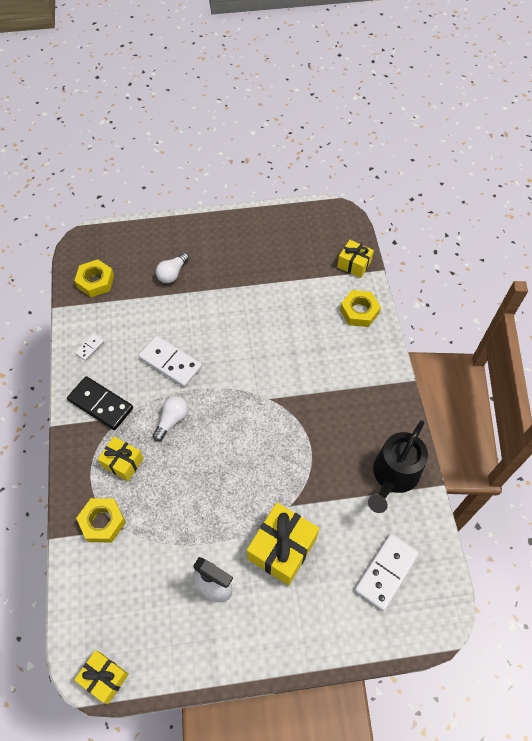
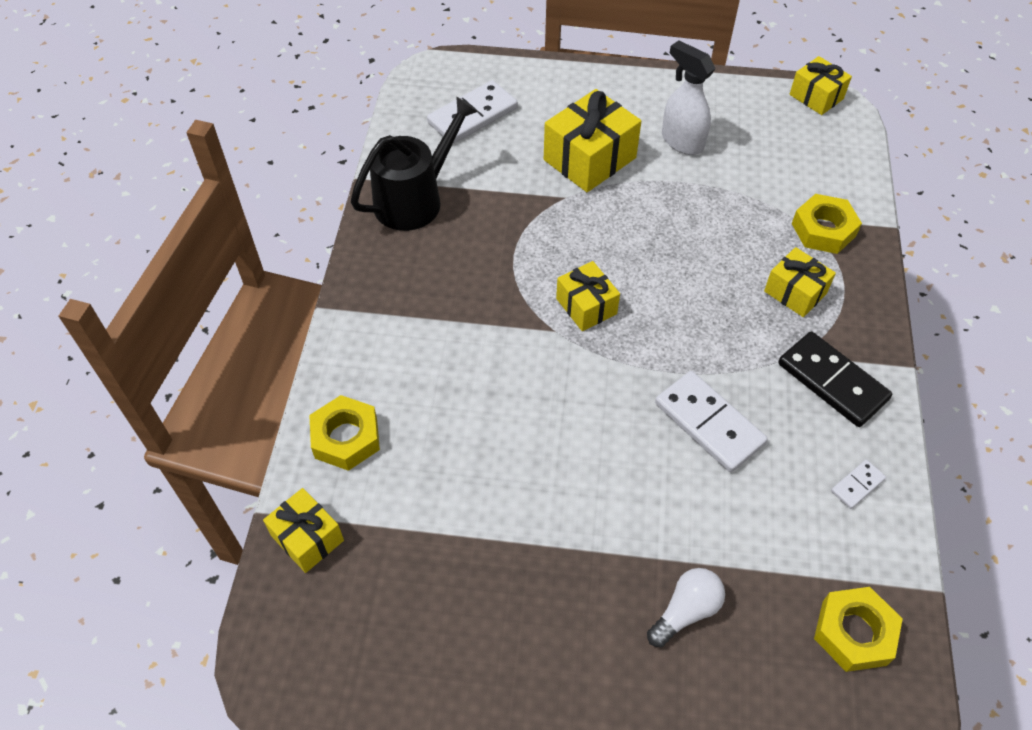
camera: 165 degrees left, 5 degrees down
(172, 420) = (715, 333): white light bulb -> none
(254, 419) = (586, 306): none -> yellow gift

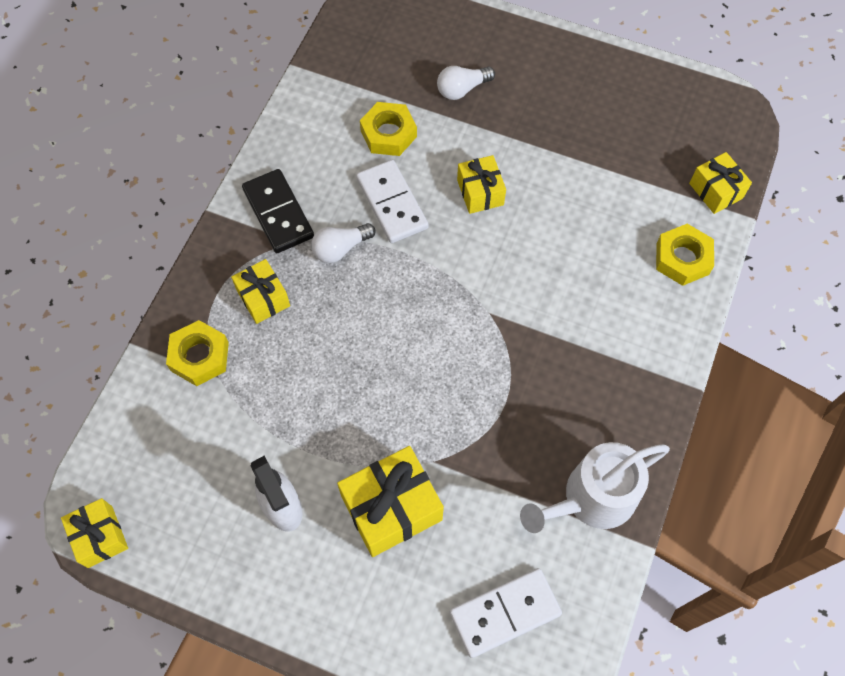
camera: 165 degrees left, 10 degrees up
(414, 199) = (592, 498): black watering can -> white watering can
(586, 306) = (454, 329): yellow gift -> yellow gift (480, 192)
(742, 359) = (340, 248): none -> white light bulb
(854, 632) = (360, 55): yellow nut -> yellow nut (388, 134)
(857, 485) = (305, 136): white domino -> none

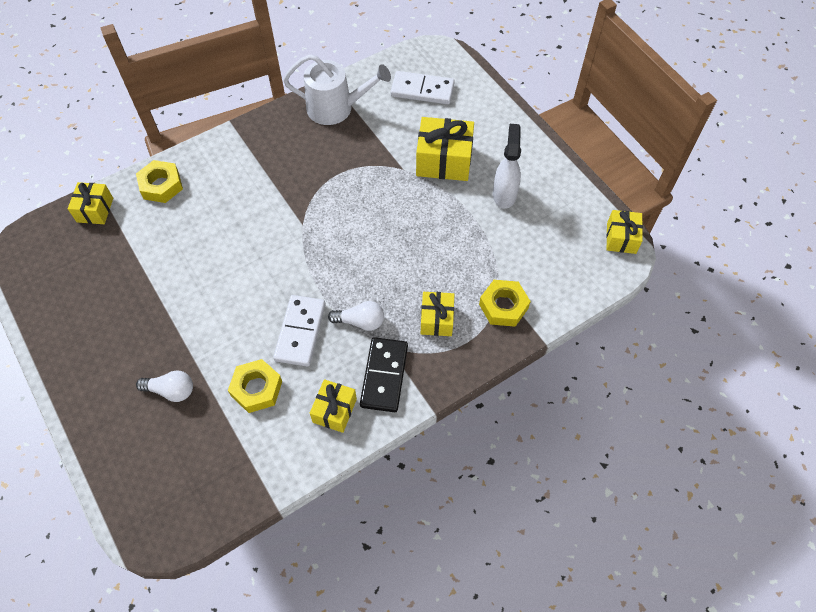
camera: 145 degrees left, 5 degrees down
(480, 192) = (236, 302): yellow gift -> yellow gift (334, 410)

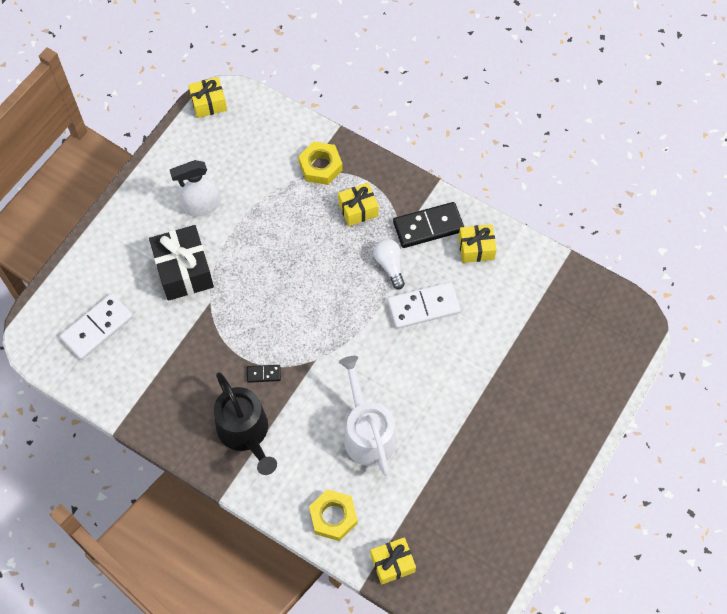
camera: 115 degrees left, 5 degrees up
(171, 390) = (527, 378): white light bulb -> none
(256, 388) = (490, 314): yellow nut -> none
(271, 153) = (245, 432): none -> black watering can
(313, 183) = (263, 374): none -> black domino
(335, 108) = (157, 400): white watering can -> white watering can (367, 433)
(422, 90) = (97, 328): white domino -> white domino turned 60 degrees clockwise
(444, 161) = (184, 271): yellow gift -> black gift

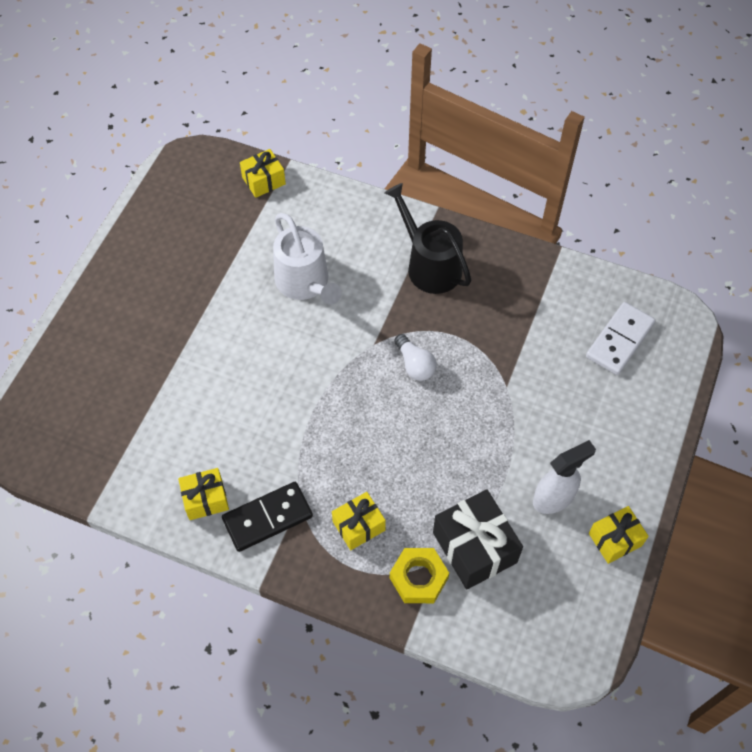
camera: 170 degrees right, 5 degrees down
(184, 271) = (547, 416): black gift -> black gift (474, 547)
(209, 103) = (593, 648): yellow gift -> yellow gift (615, 539)
(263, 374) = (426, 321): black domino -> none
(333, 517) = (326, 208): yellow nut -> none
(390, 265) = (308, 461): white light bulb -> white light bulb (415, 365)
(423, 306) = (262, 419): white domino -> none

